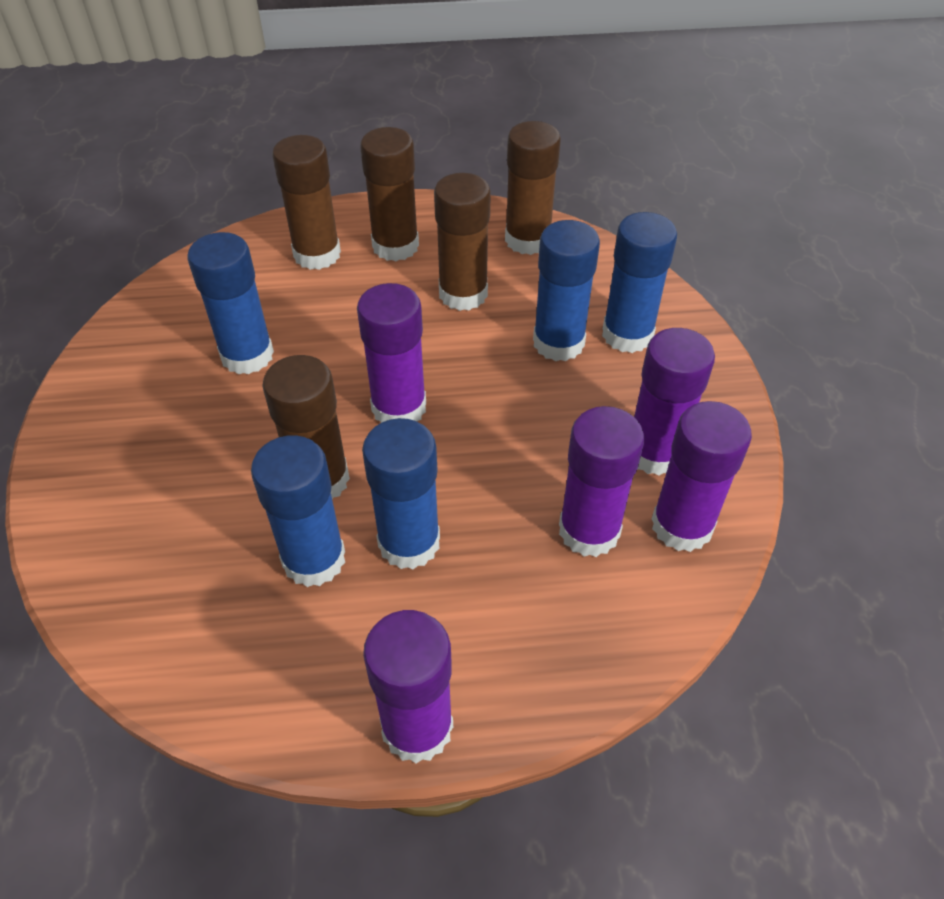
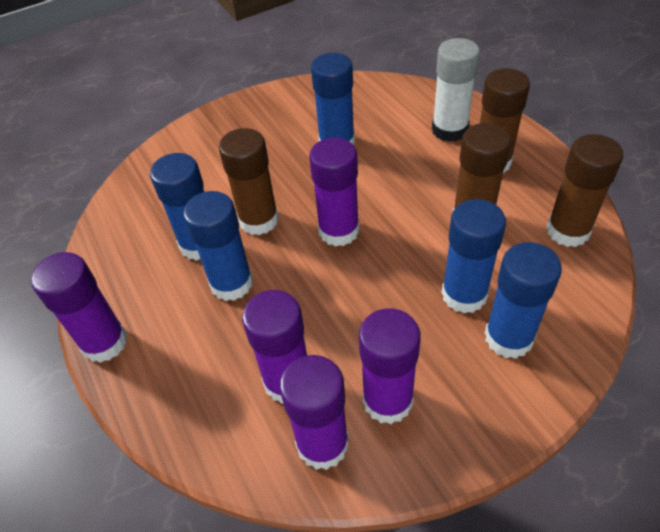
camera: 70 degrees right, 0 degrees up
(317, 254) = (449, 130): brown glue stick -> white glue stick

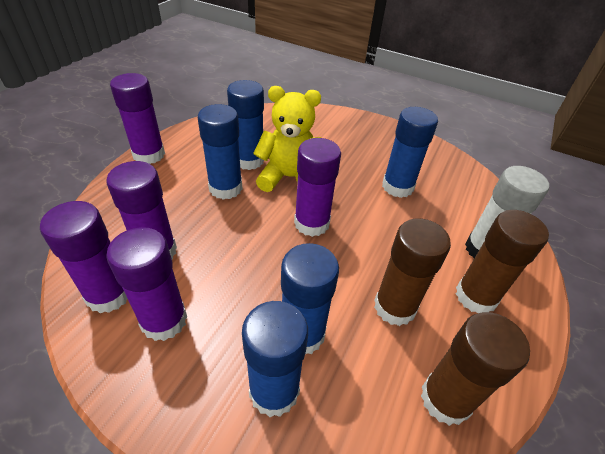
camera: 50 degrees right, 5 degrees down
(259, 220) = (289, 178): brown glue stick -> yellow teddy bear

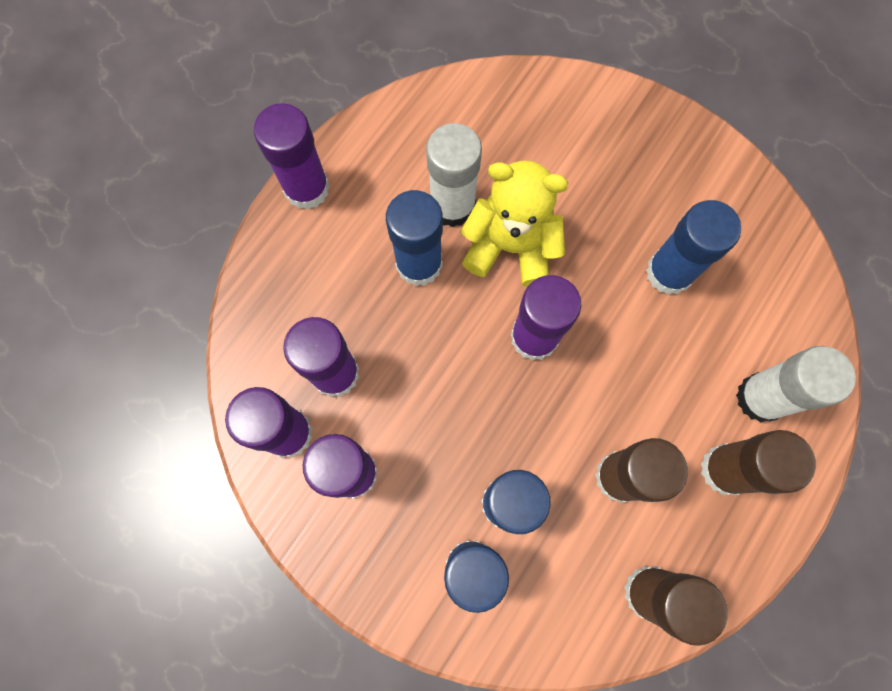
camera: 10 degrees right, 30 degrees up
(249, 160) = (452, 206): blue glue stick -> white glue stick

